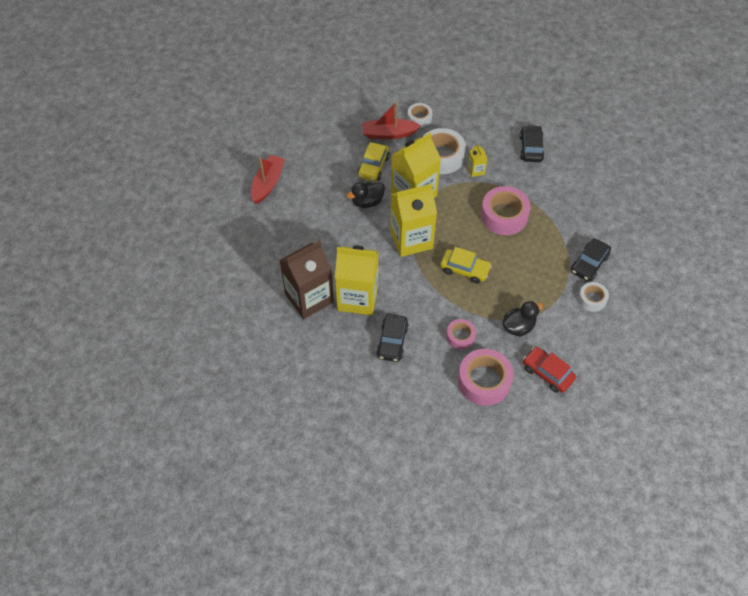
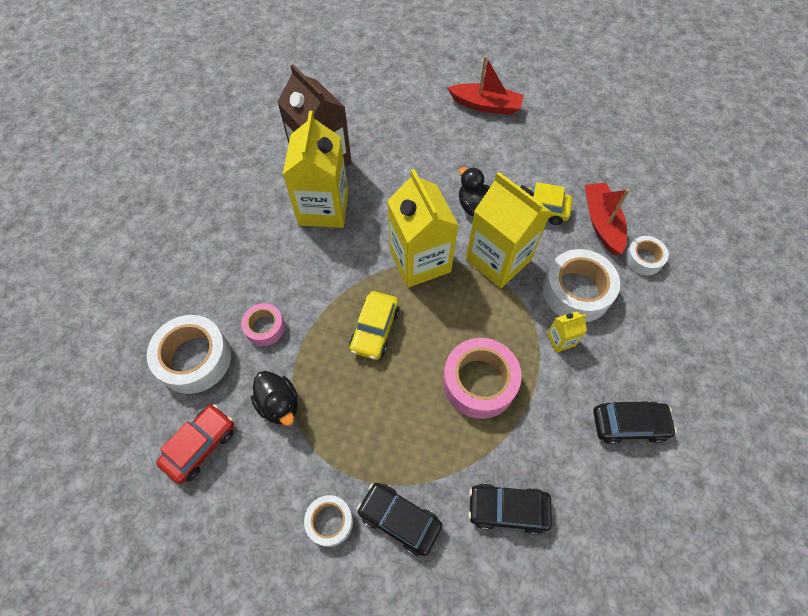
camera: 85 degrees right, 5 degrees up
(392, 341) = (259, 249): black car -> black car (507, 509)
(484, 381) = (194, 359): pink tape -> white tape

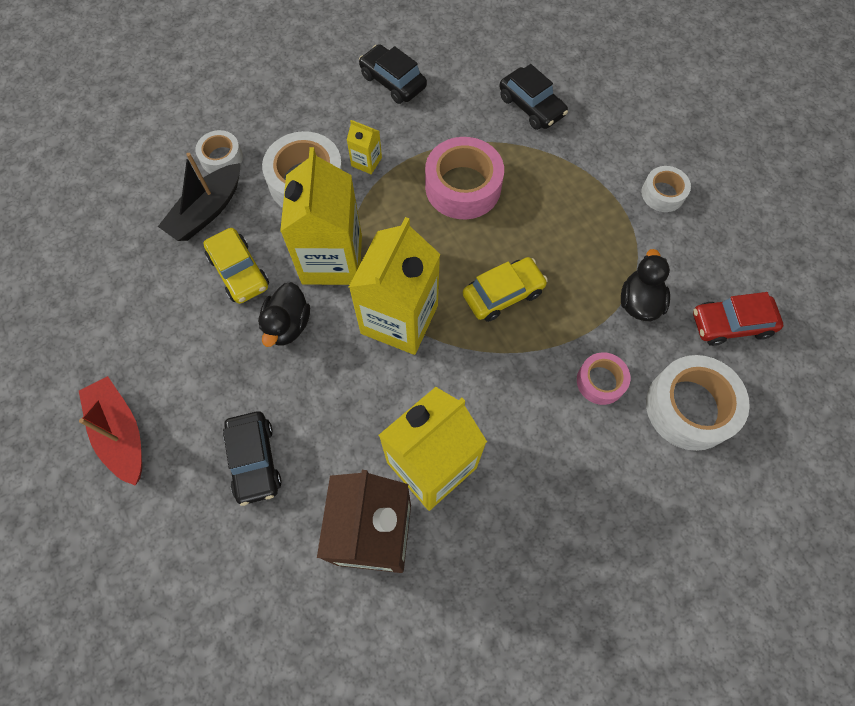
camera: 135 degrees left, 5 degrees up
(399, 519) = (611, 157): black car -> black car (254, 460)
(601, 223) = (207, 211): red boat -> black boat

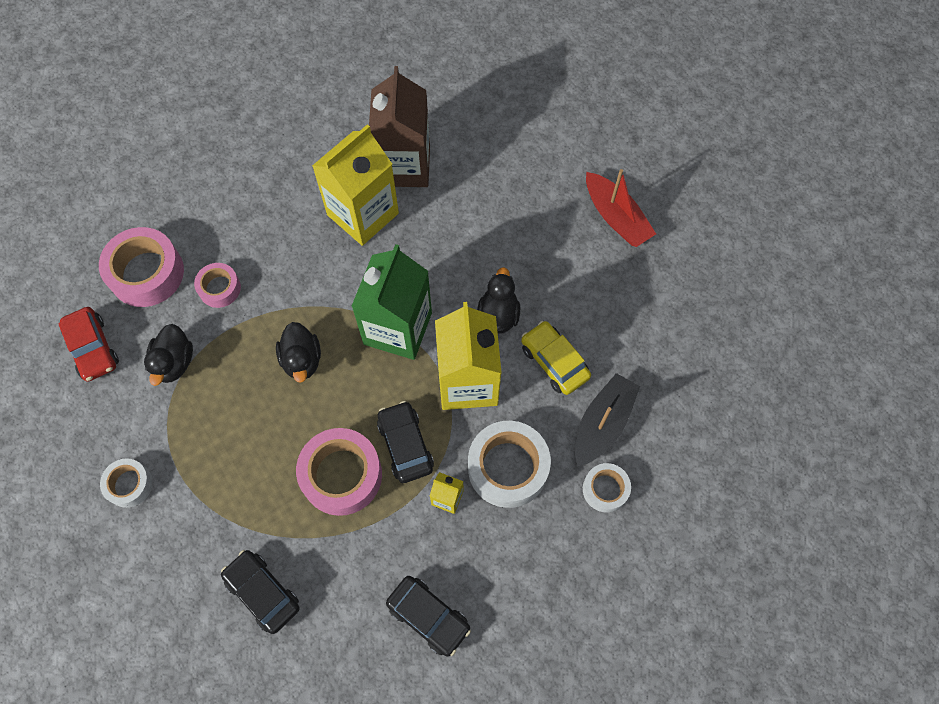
camera: 175 degrees right, 0 degrees up
(254, 460) = (504, 206): black car -> black car (405, 445)
(399, 319) = (397, 328): yellow carton -> green carton
(503, 294) = (302, 360): yellow car -> black duck
(689, 407) = (146, 273): white tape -> pink tape
(731, 324) = (93, 348): red car -> red car turned 75 degrees clockwise

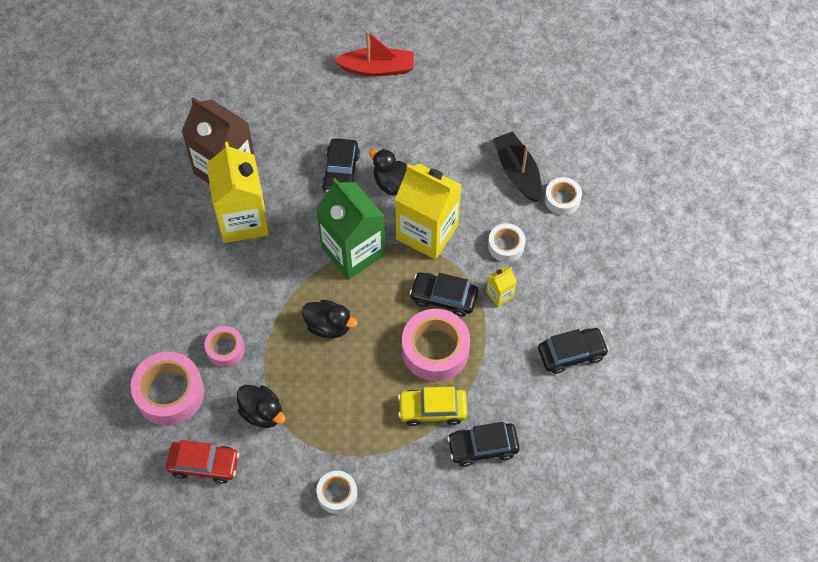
camera: 55 degrees left, 5 degrees down
(475, 262) = (341, 172): none -> black car
(508, 467) = (506, 246): white tape -> white tape, size x0.56
(554, 362) = (453, 172): yellow car -> yellow car (432, 409)

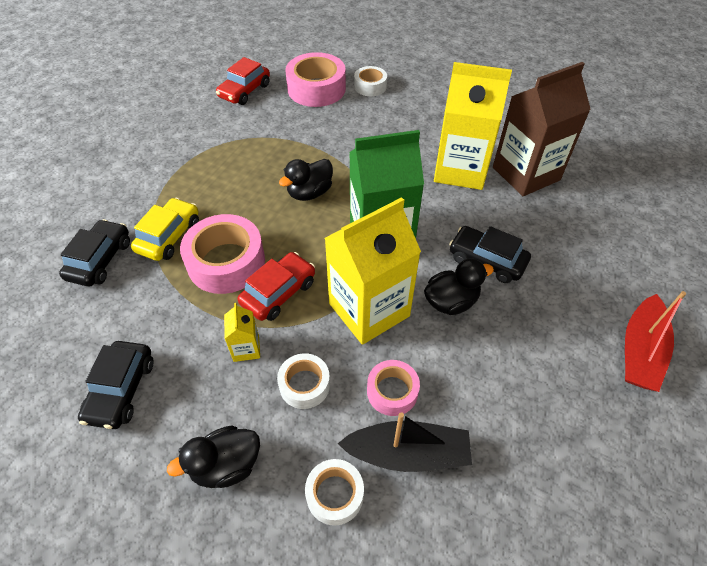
camera: 115 degrees right, 10 degrees down
(225, 349) = (333, 125): pink tape -> pink tape (392, 391)
(262, 413) = (260, 130): black duck -> black duck (226, 465)
(337, 494) = (155, 150): white tape -> white tape (370, 86)
(443, 297) = (278, 293): black car -> red car

